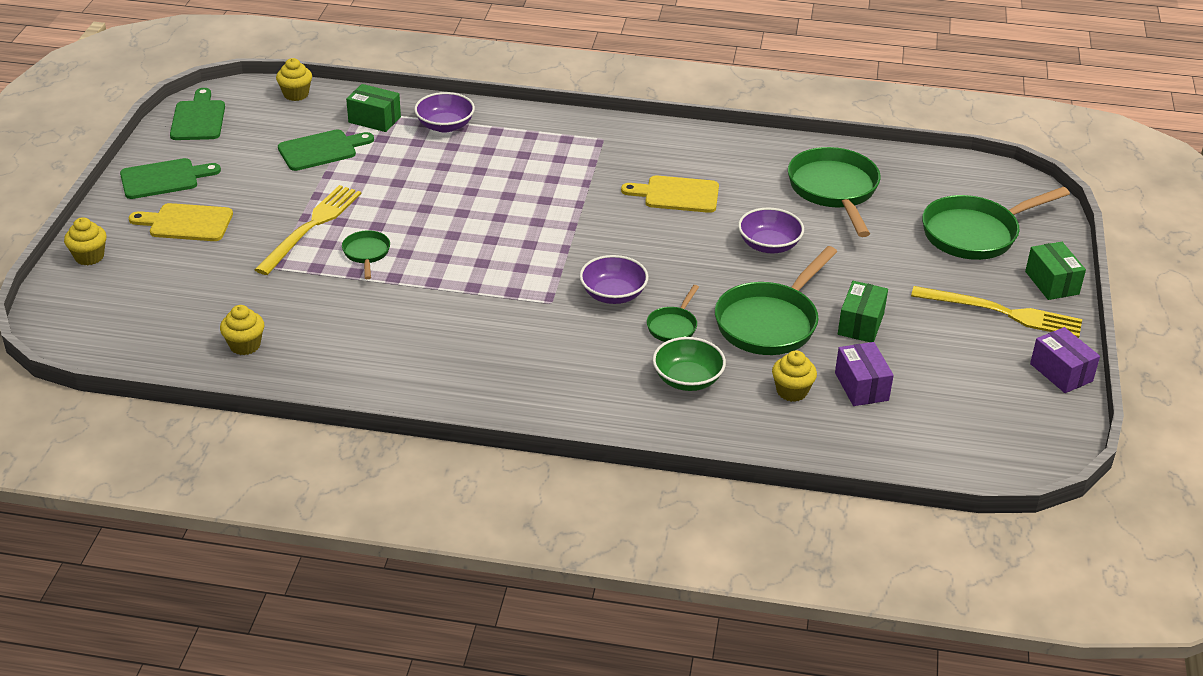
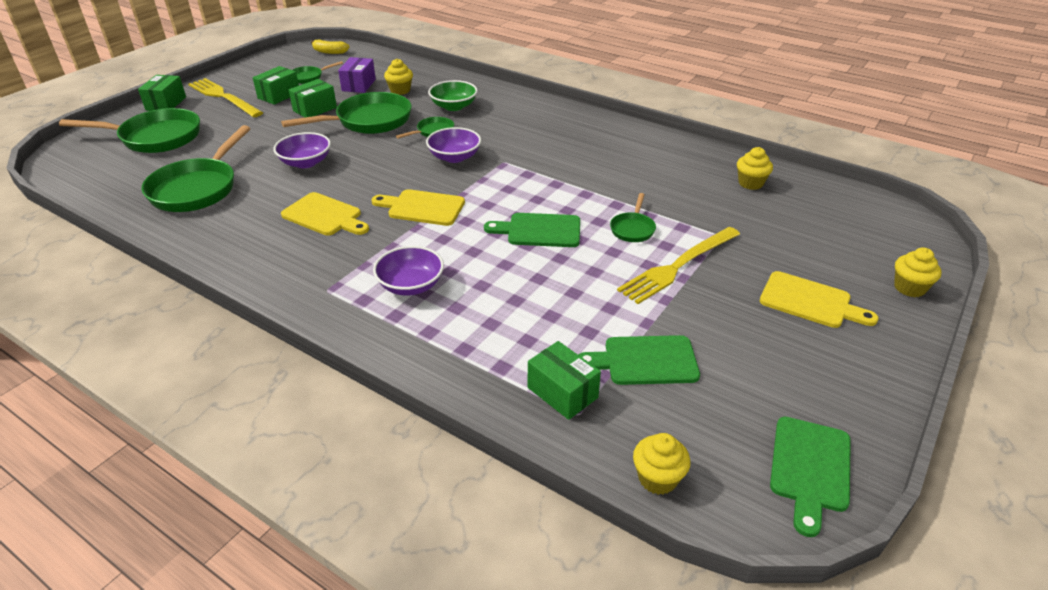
camera: 155 degrees left, 0 degrees up
(164, 179) = (846, 368): green cutting board -> green cutting board (539, 230)
(445, 126) = (481, 357): purple bowl -> purple bowl (411, 285)
(592, 225) = (422, 208): none -> yellow cutting board
(939, 335) = (279, 95): none -> green box
(950, 383) = (309, 77): none -> green pan
(1001, 453) = (330, 52): none -> yellow banana
(1061, 372) = (244, 70): purple box -> none

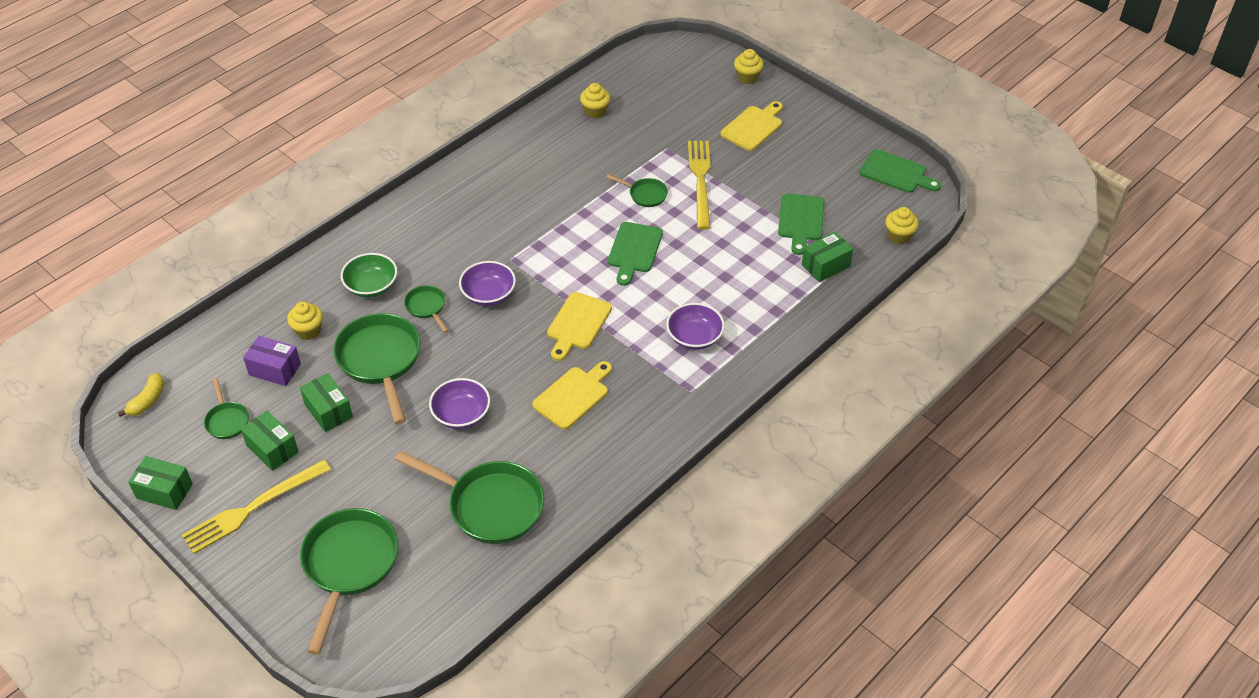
camera: 80 degrees left, 10 degrees up
(166, 103) = (247, 571): green box -> green box (164, 491)
(678, 266) = (700, 180): yellow fork -> yellow fork turned 150 degrees counterclockwise

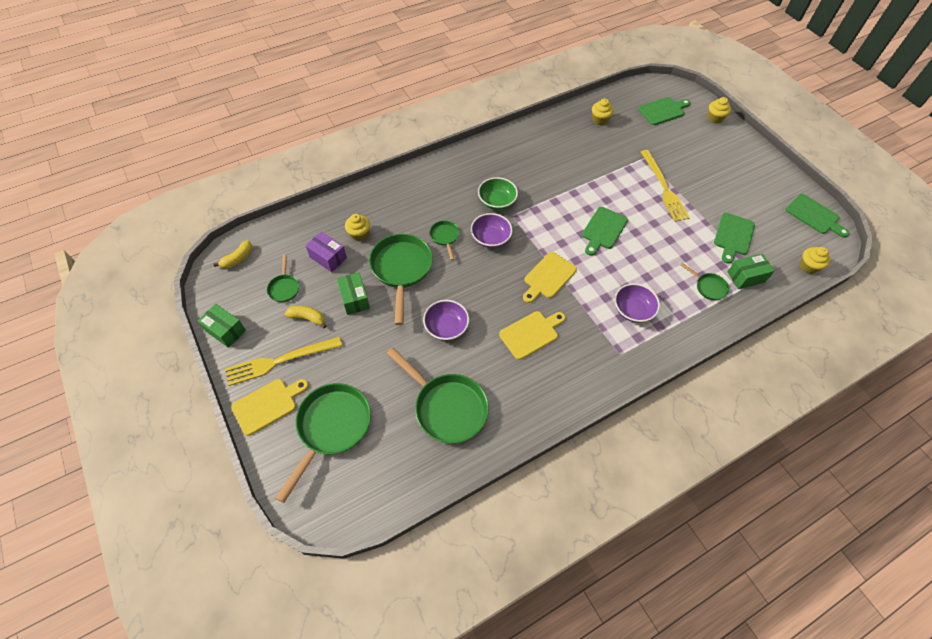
camera: 15 degrees right, 10 degrees up
(272, 449) = (307, 318): green box -> yellow banana
(371, 286) = (411, 212): green bowl -> green bowl (497, 201)
(645, 194) = (621, 189): green pan -> green pan (708, 287)
(677, 81) = (663, 111): none -> green cutting board
(700, 180) = (664, 188): yellow fork -> yellow fork turned 150 degrees clockwise
(753, 127) = (711, 156): yellow cutting board -> yellow cutting board (267, 405)

